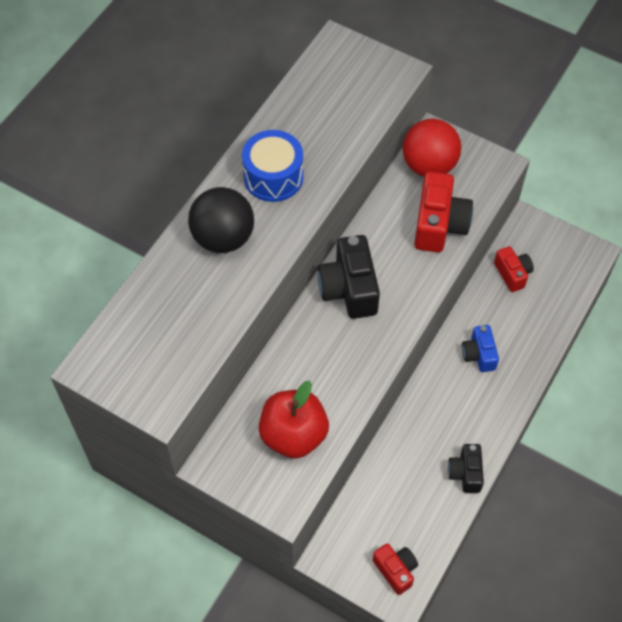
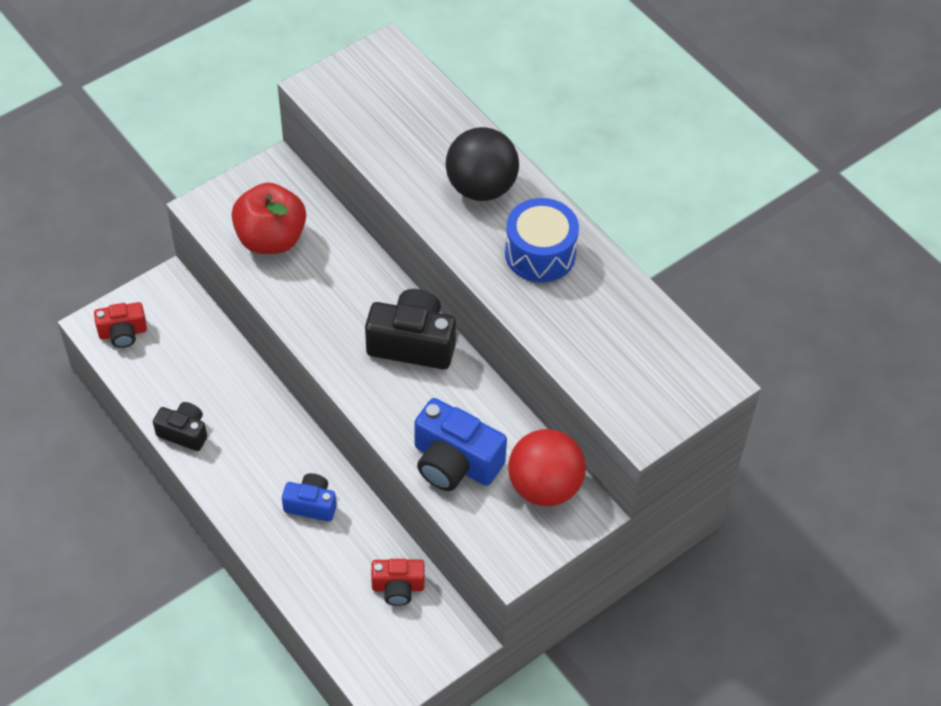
camera: 110 degrees right, 5 degrees down
(439, 224) = (455, 462): red camera -> blue camera

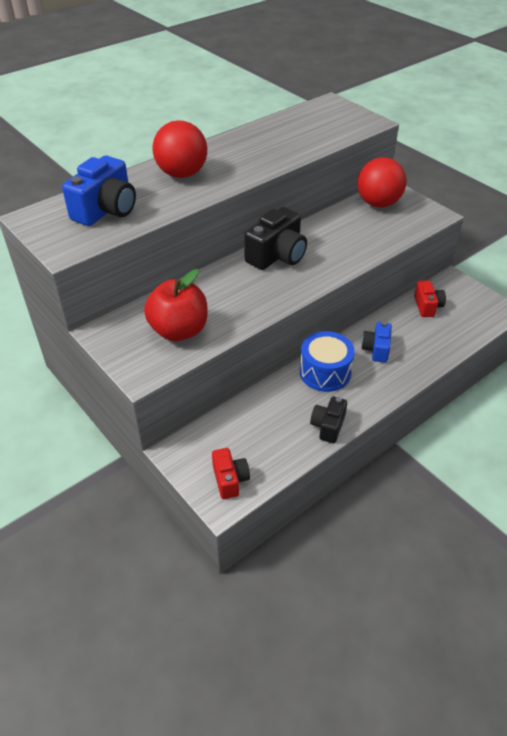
camera: 90 degrees left, 10 degrees down
(412, 343) = (277, 256): black camera -> black camera turned 150 degrees counterclockwise
(455, 462) = (370, 236): blue camera -> blue camera (106, 210)
(481, 187) = (182, 174): black ball -> red ball
(540, 253) = (241, 152): blue drum -> blue drum (325, 372)

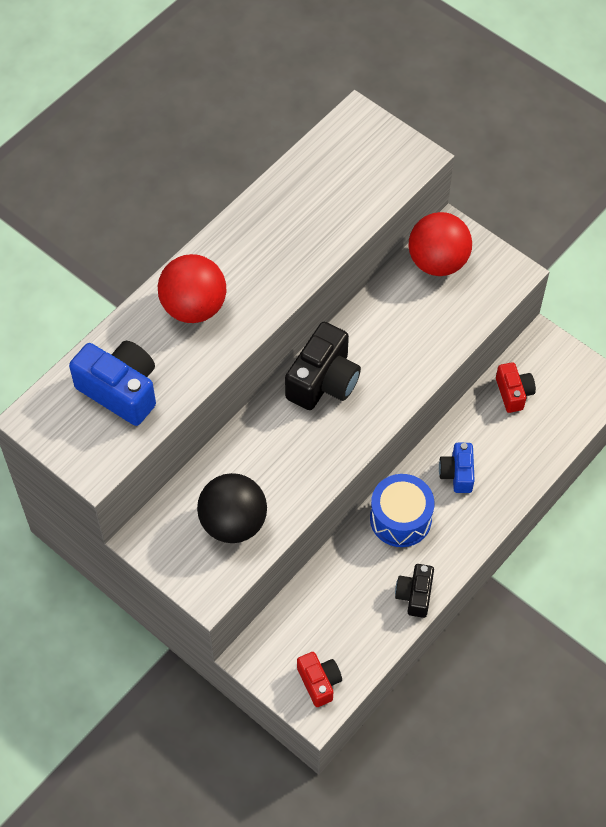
camera: 10 degrees left, 15 degrees up
(106, 210) = (120, 390): blue camera -> blue camera turned 75 degrees counterclockwise
(179, 330) = (233, 523): red apple -> black ball

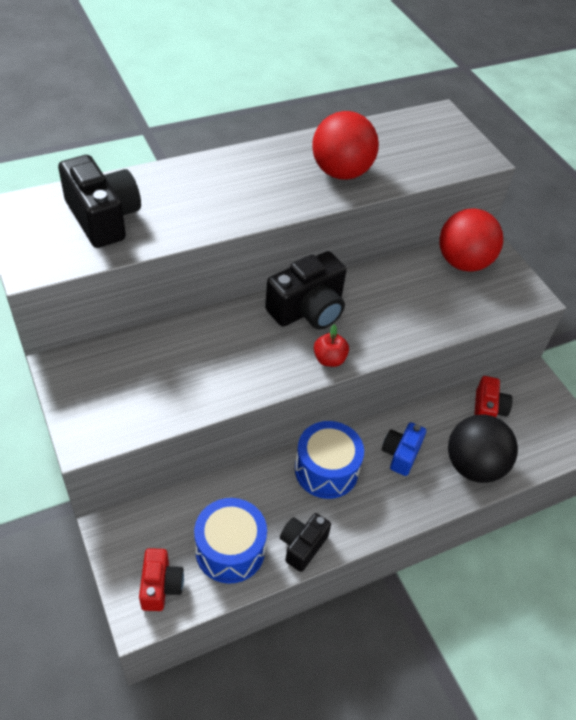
camera: 20 degrees right, 10 degrees down
(120, 390) = (103, 218): blue camera -> black camera
(194, 307) = (213, 185): red ball -> red ball (341, 172)
(233, 523) = (151, 388): black ball -> black ball (473, 466)
(358, 626) = (230, 550): none -> blue drum
(368, 424) = (329, 359): none -> red apple

